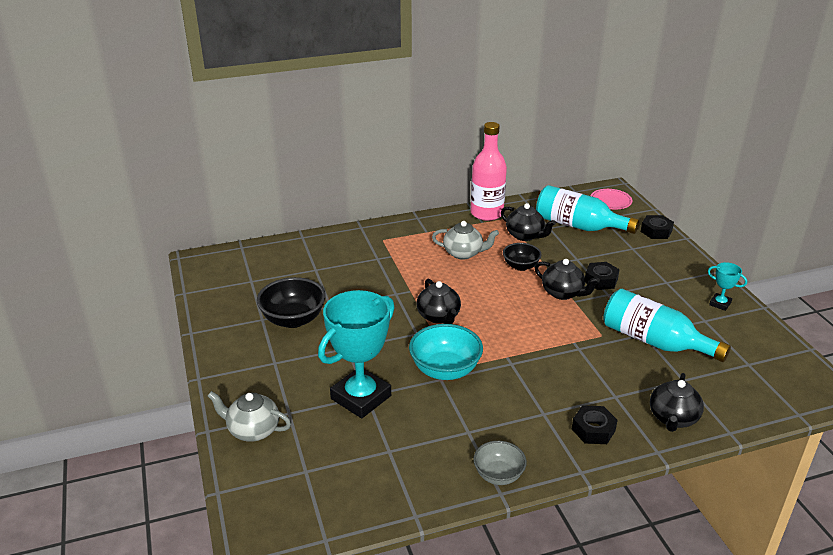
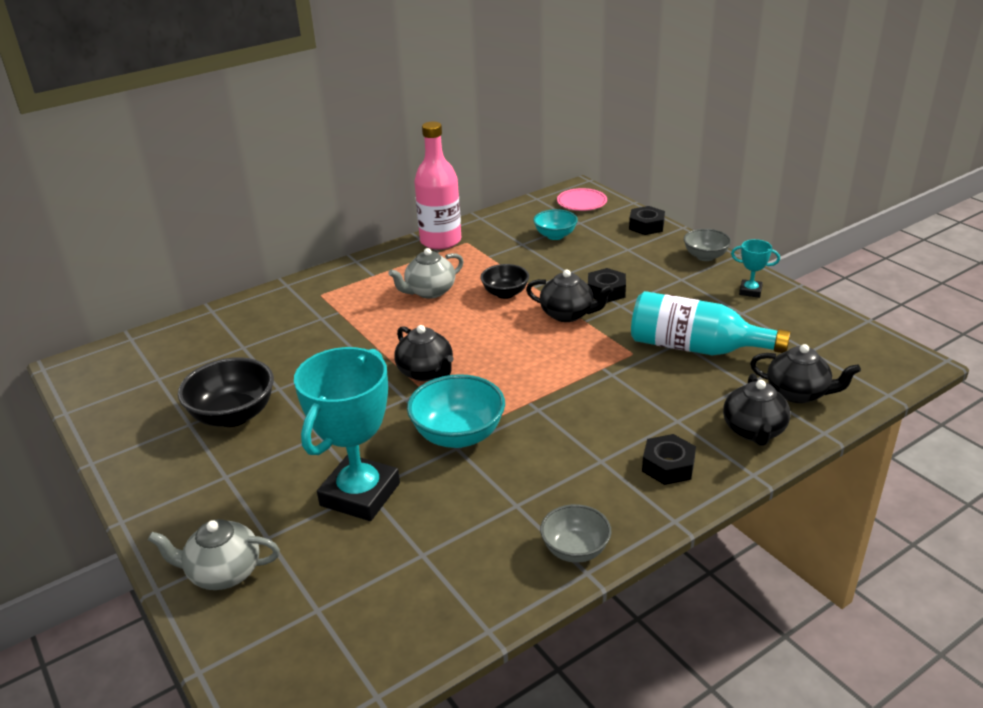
camera: 15 degrees left, 0 degrees up
(463, 253) = (429, 291): grey teapot -> grey teapot turned 150 degrees clockwise
(525, 235) = (497, 258): black teapot -> black teapot (798, 393)
(578, 226) = (555, 236): turquoise bottle -> turquoise bowl
(694, 267) = (705, 256): none -> grey bowl

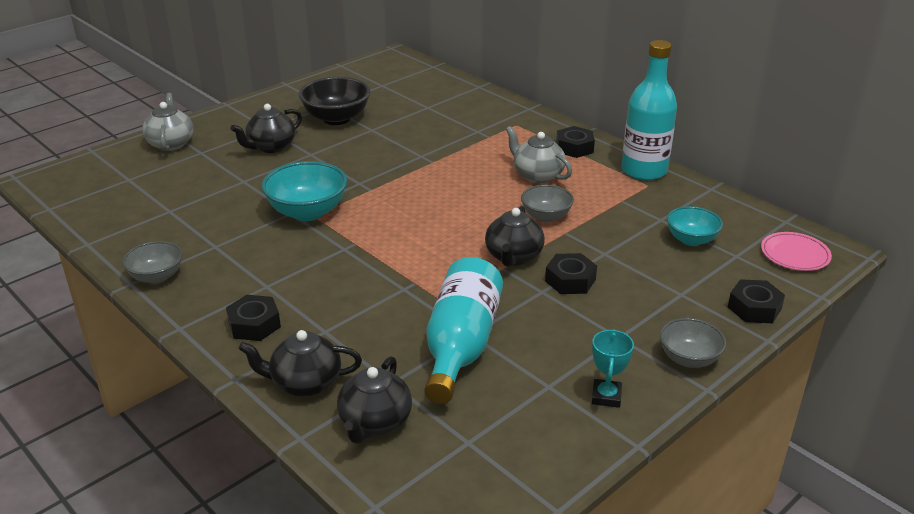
camera: 80 degrees right, 0 degrees up
(360, 494) = (239, 179): turquoise trophy -> none
(384, 268) = (574, 148): none -> black nut
(426, 372) = (398, 188): black teapot -> black teapot (271, 147)
(440, 241) = (644, 170): pink bottle -> turquoise bottle
(505, 293) = (546, 216): black bowl -> grey bowl

